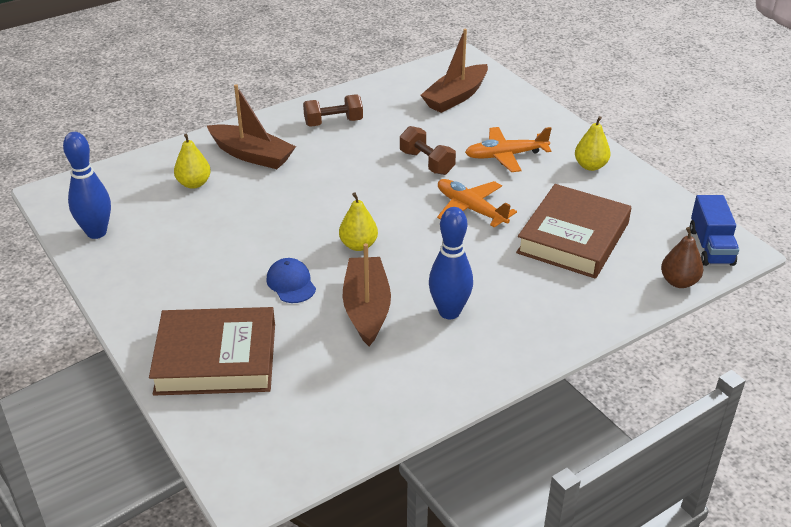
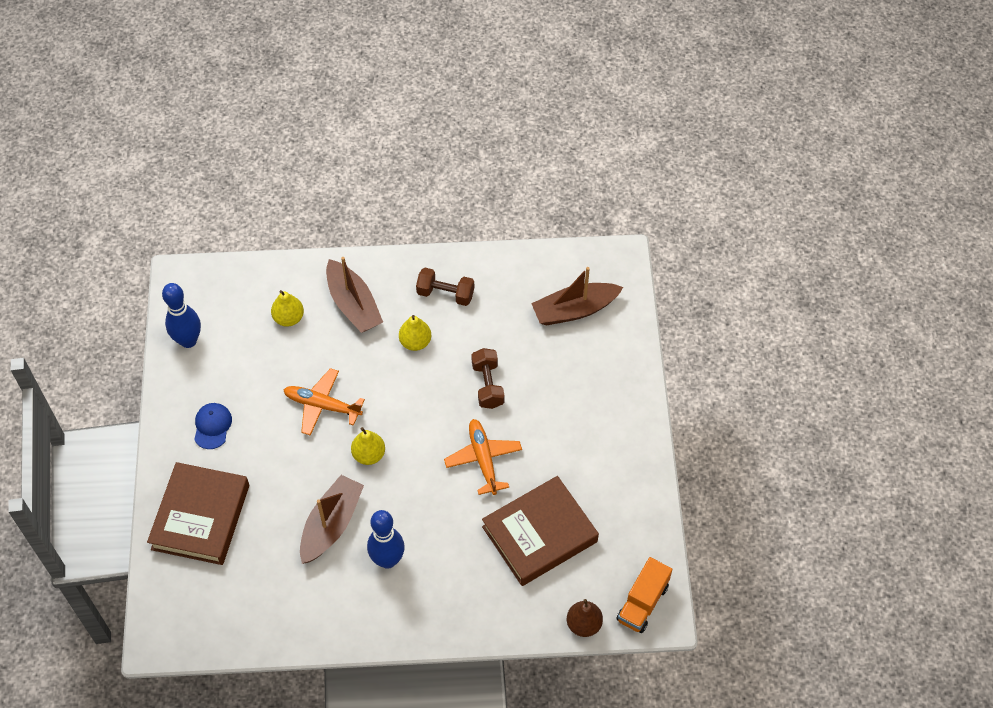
camera: 30 degrees right, 20 degrees up
(216, 359) = (200, 517): brown book -> brown book turned 75 degrees clockwise
(291, 283) = (294, 469): blue cap -> blue cap (212, 426)
(506, 155) = (560, 409): orange plane -> orange plane (322, 405)
(590, 166) = (622, 459): yellow pear -> yellow pear (415, 342)
(710, 247) = (642, 602): blue truck -> orange truck

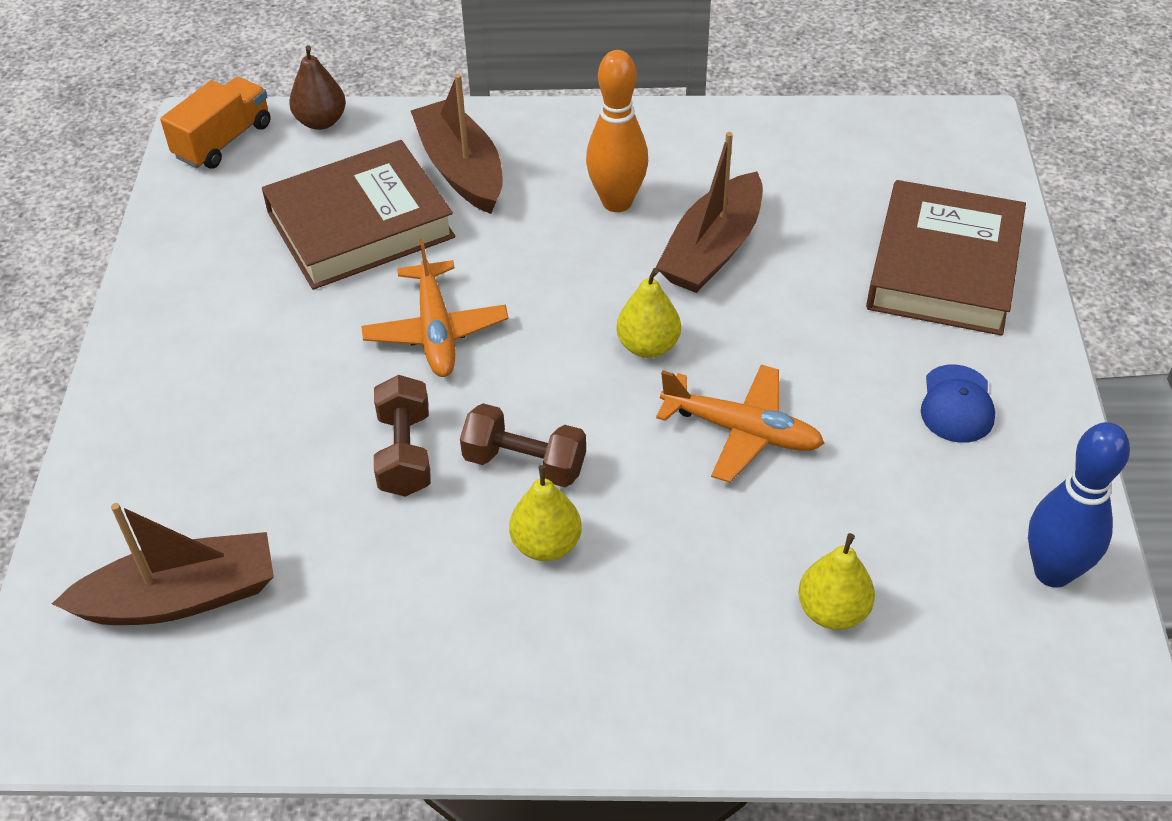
camera: 175 degrees left, 10 degrees down
(353, 304) = (684, 635): brown boat -> brown boat (461, 169)
(387, 560) = (617, 202): blue bowling pin -> orange bowling pin
(445, 294) = (468, 650): brown dumbbell -> brown dumbbell (525, 463)

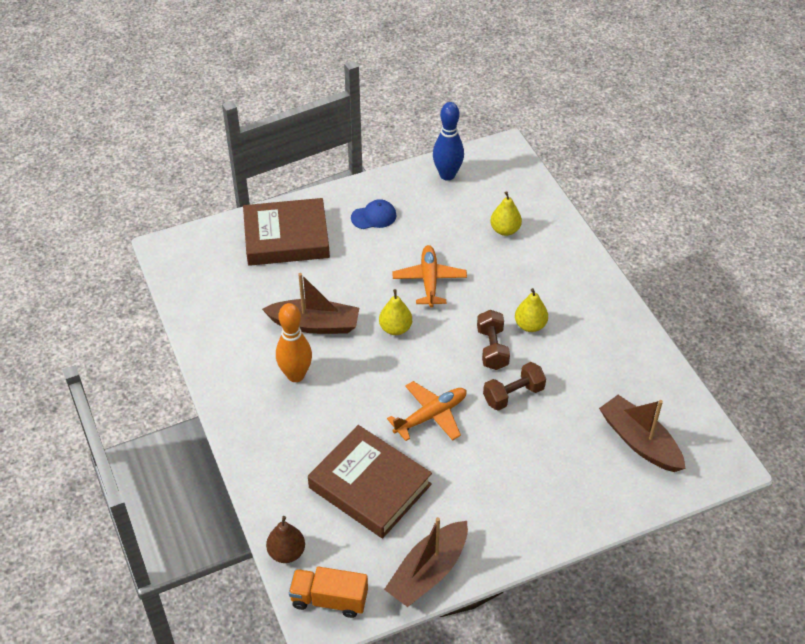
camera: 115 degrees left, 0 degrees up
(461, 169) = (300, 457): brown boat -> brown boat (428, 572)

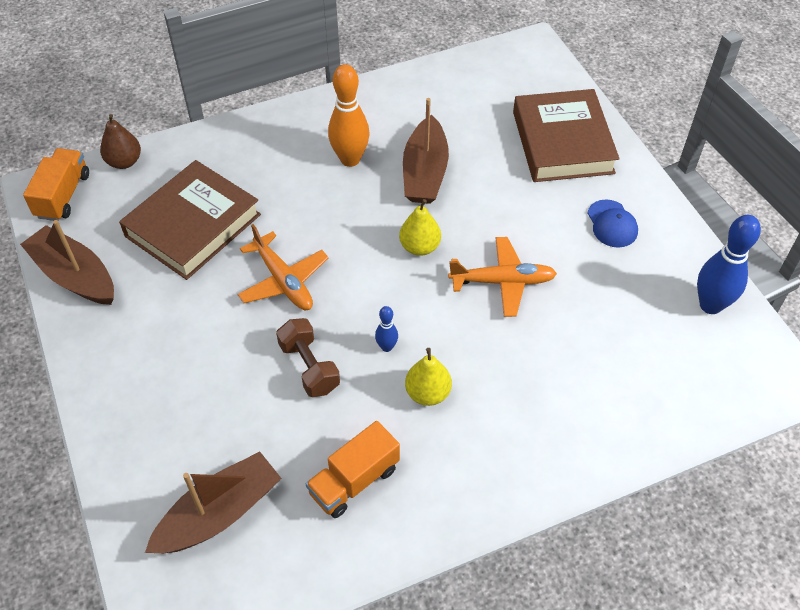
camera: 90 degrees right, 5 degrees up
(492, 348) = (386, 347): brown dumbbell -> blue bowling pin
(505, 230) = (609, 372): yellow pear -> none
(604, 365) = (354, 480): none -> orange truck

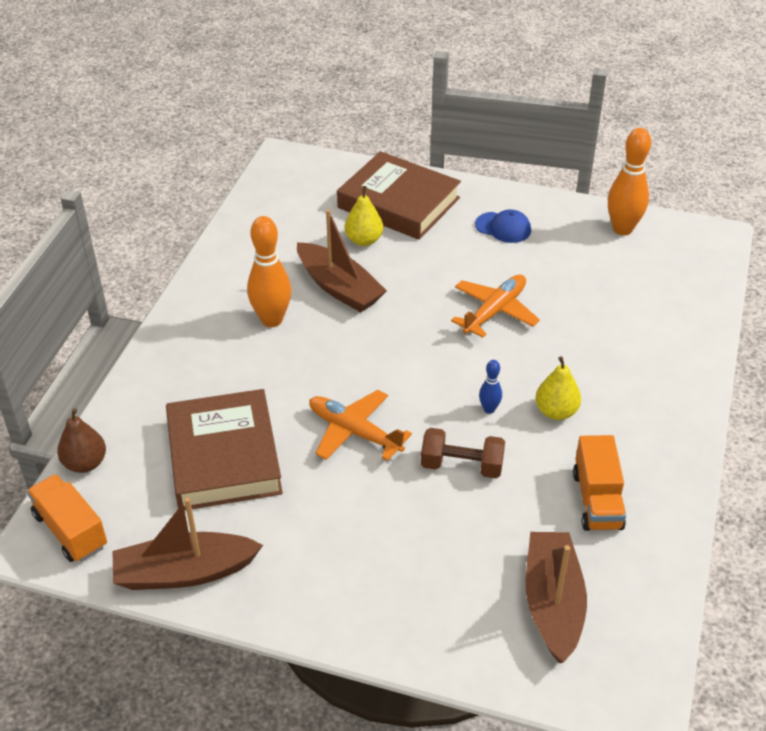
camera: 50 degrees left, 10 degrees down
(283, 280) = (354, 432): orange plane -> orange plane turned 150 degrees counterclockwise
(419, 247) = (411, 334): yellow pear -> yellow pear (364, 240)
(710, 305) = (622, 229): blue bowling pin -> orange bowling pin

